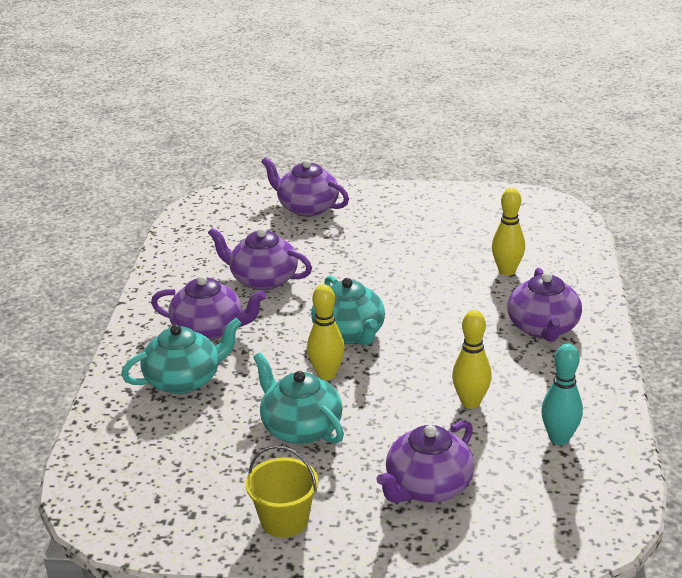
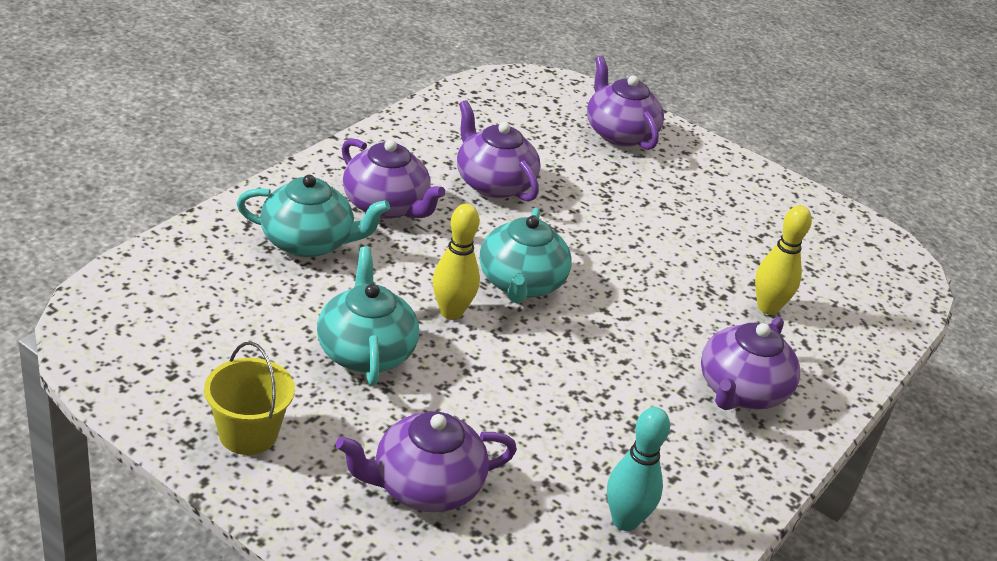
camera: 25 degrees right, 5 degrees up
(470, 402) = (569, 425): yellow bowling pin -> none

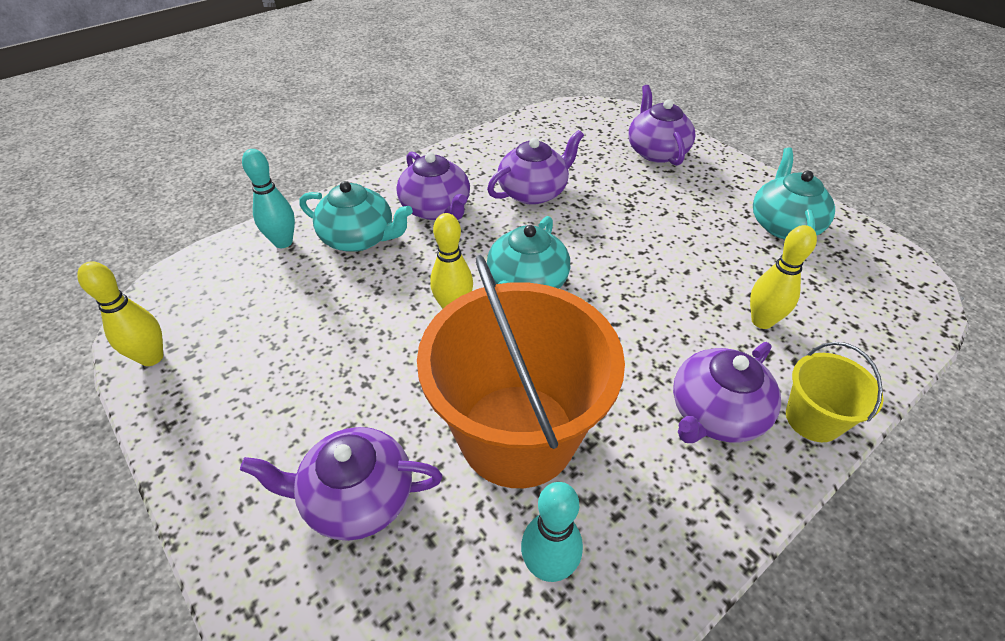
camera: 20 degrees right, 10 degrees up
(128, 380) = (152, 357): none -> yellow bowling pin
(216, 250) = (283, 242): none -> turquoise bowling pin
(248, 433) = (222, 421): yellow bucket -> yellow bucket (813, 419)
(365, 351) = (362, 343): turquoise teapot -> turquoise teapot (783, 225)
(493, 183) = (533, 192): purple teapot -> purple teapot turned 75 degrees clockwise
(561, 422) = (517, 434): none -> orange bucket

